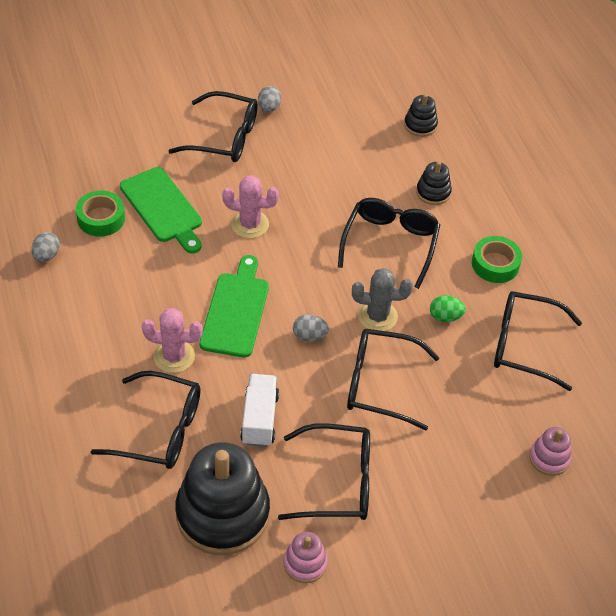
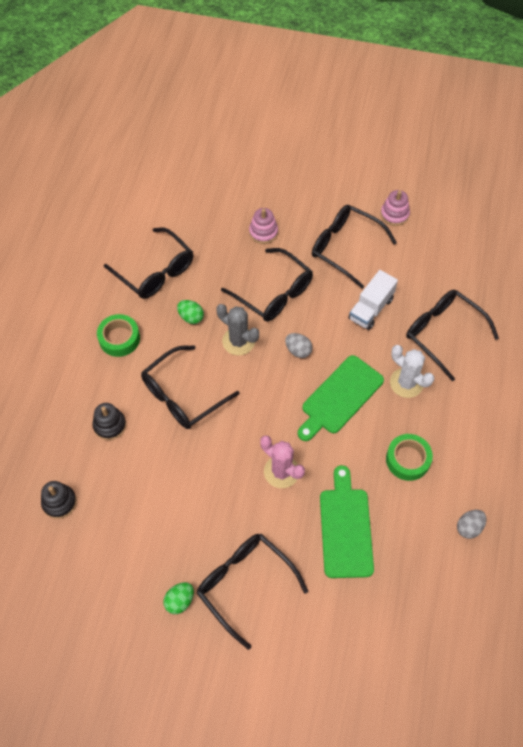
camera: 145 degrees left, 10 degrees up
(101, 218) = (405, 544): green tape -> green tape (407, 460)
(174, 356) = (406, 383): pink cactus -> white cactus
(222, 513) = (428, 263): black stacking toy -> none
(269, 108) = (179, 601): grey egg -> green egg
(549, 458) = (205, 200): pink stacking toy -> pink stacking toy (263, 232)

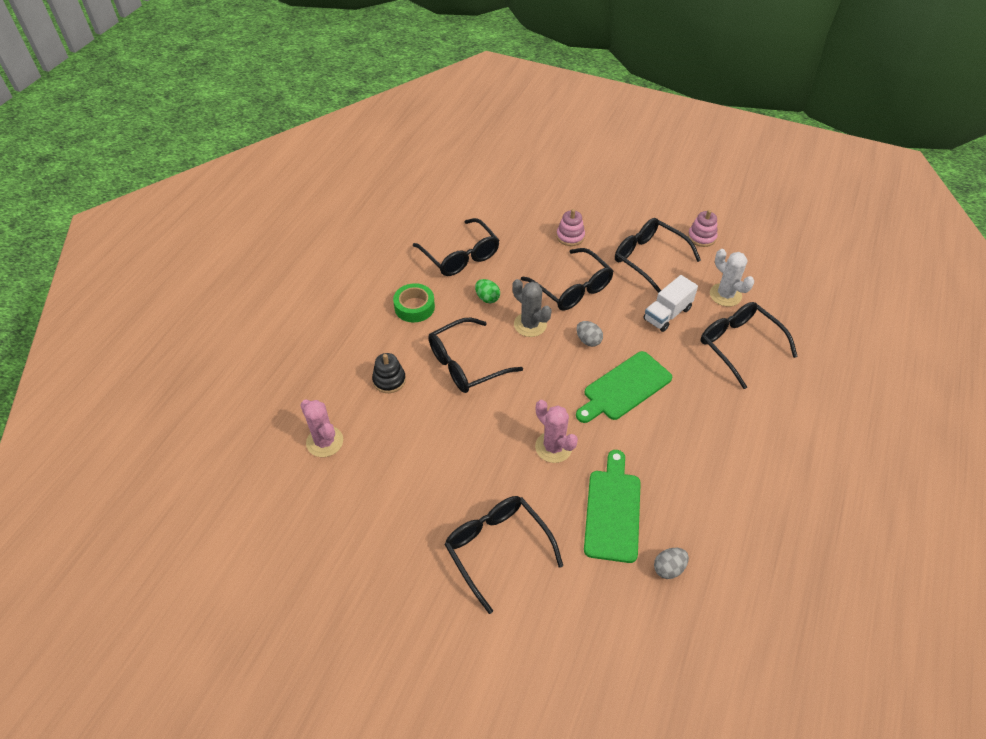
camera: 10 degrees right, 10 degrees down
(59, 502) = (324, 442): black stacking toy -> pink cactus
(179, 601) = (426, 553): green egg -> none
(406, 383) = (695, 384): white cactus -> white cactus (725, 295)
(407, 460) = (688, 455): green tape -> none
(469, 527) = (747, 531): grey egg -> grey egg (668, 568)

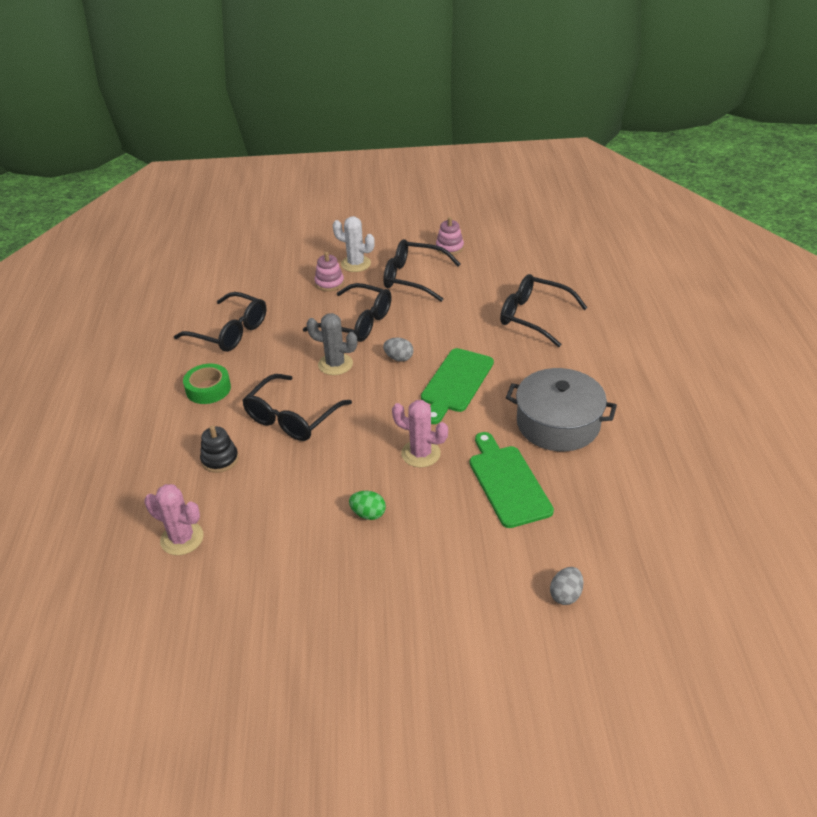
camera: 25 degrees left, 10 degrees down
(487, 298) = (279, 357): green egg -> green egg (368, 514)
(497, 549) = (420, 557): black glasses -> none
(667, 314) = (457, 314): white truck -> none
(668, 568) = (585, 507): grey egg -> grey egg (565, 595)
(694, 471) = (558, 423): none -> grey pot
(725, 295) = (498, 283): white cactus -> white cactus (356, 264)

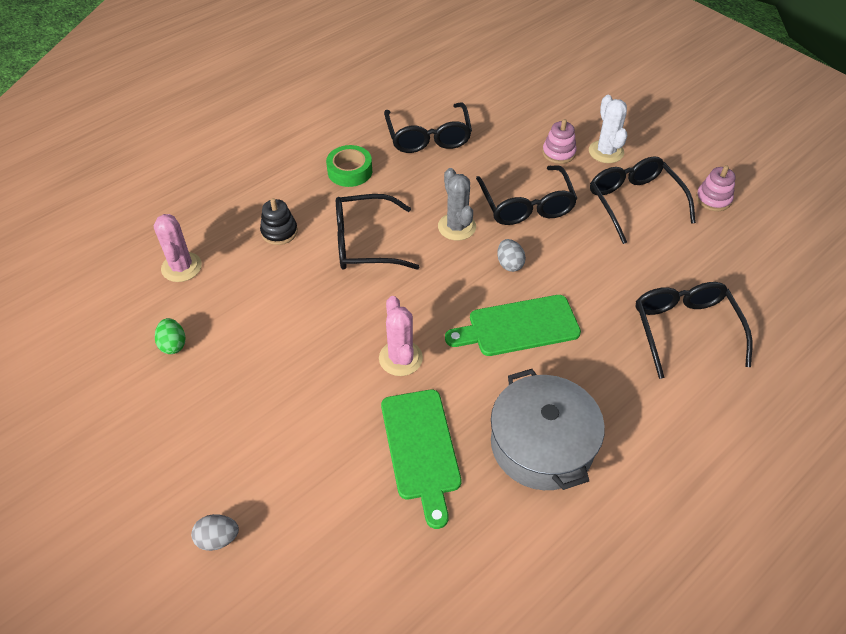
camera: 50 degrees right, 10 degrees up
(368, 514) = (297, 367): green egg -> green egg (173, 344)
(507, 482) = (421, 449): green cutting board -> green cutting board turned 135 degrees clockwise
(565, 595) = (314, 583): grey egg -> grey egg (218, 539)

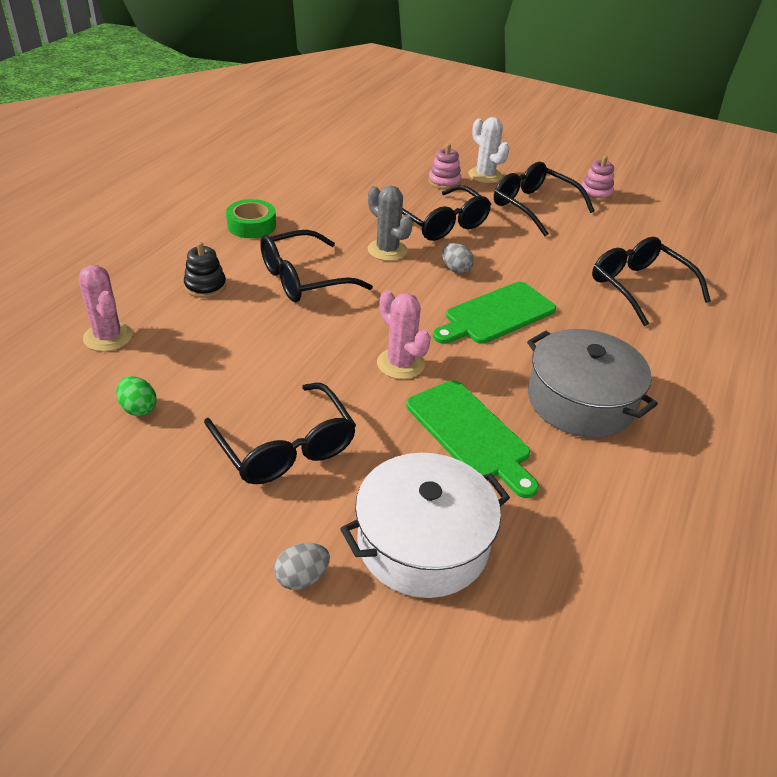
camera: 25 degrees left, 10 degrees down
(324, 540) = (423, 543): none -> white pot
(428, 137) = (314, 188): black glasses -> black glasses (285, 447)

